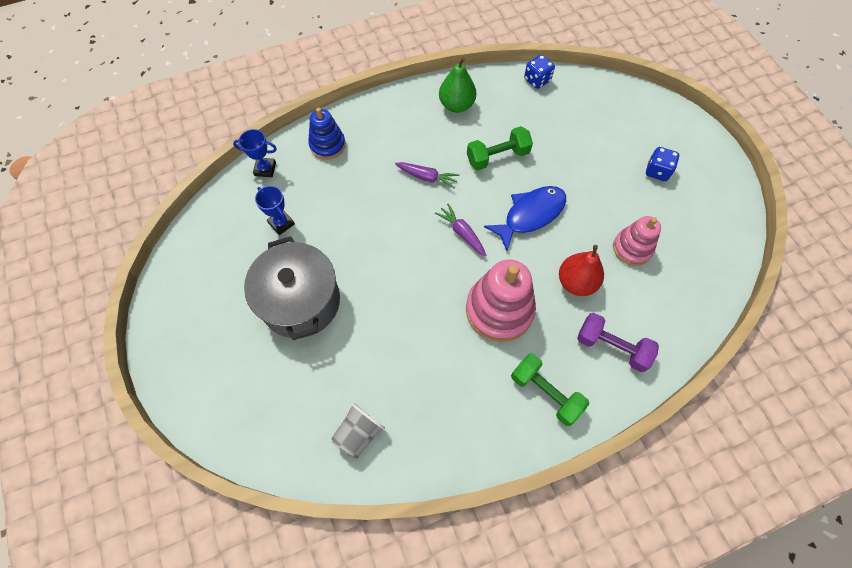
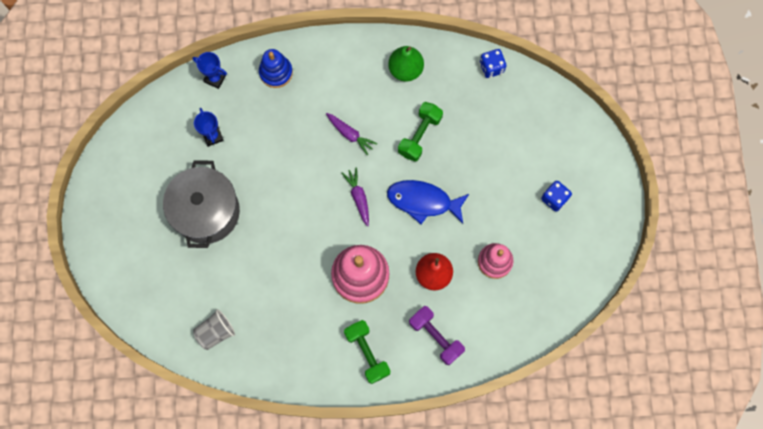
camera: 20 degrees right, 10 degrees up
(497, 157) = (419, 135): green dumbbell -> green dumbbell turned 60 degrees counterclockwise
(530, 215) = (423, 201): blue fish -> blue fish turned 150 degrees counterclockwise

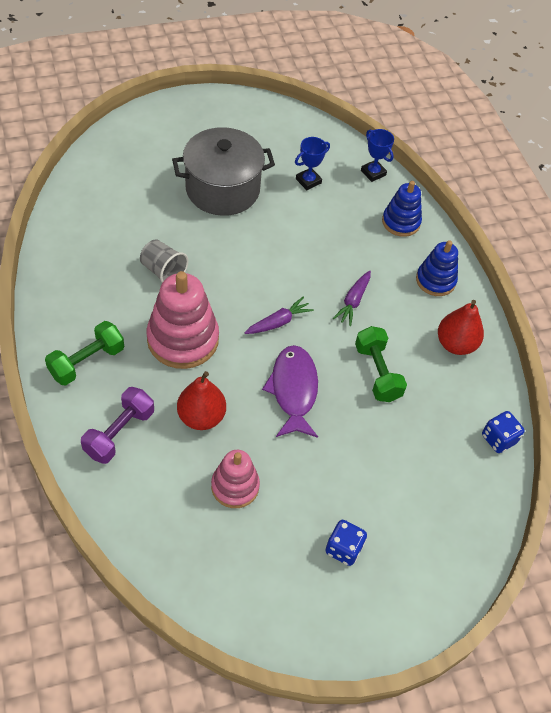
camera: 70 degrees right, 20 degrees down
(215, 78) = (373, 173): blue trophy -> blue trophy turned 45 degrees counterclockwise
(215, 332) = (89, 218): grey cup -> grey cup (163, 271)
(342, 64) = (435, 280): none -> blue stacking toy
(405, 69) = (455, 344): green pear -> red pear
(419, 135) = (377, 373): green dumbbell -> green dumbbell turned 60 degrees clockwise
(423, 201) = (293, 390): blue fish -> purple fish

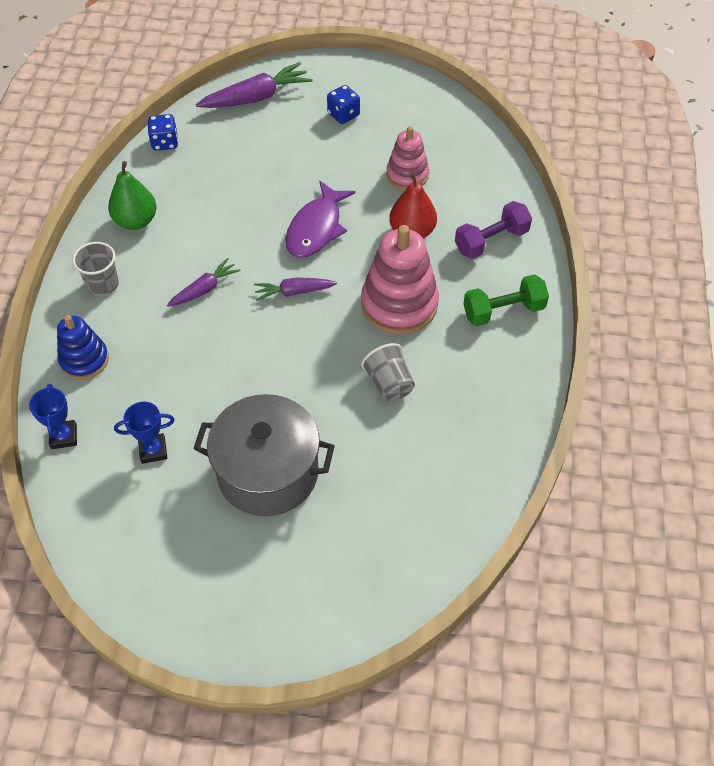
camera: 150 degrees left, 0 degrees up
(377, 373) = (229, 220): green dumbbell -> none
(435, 280) = (102, 284): blue stacking toy -> grey cup
(452, 538) = (256, 98): none -> purple carrot
(455, 344) = (136, 221): red pear -> green pear

